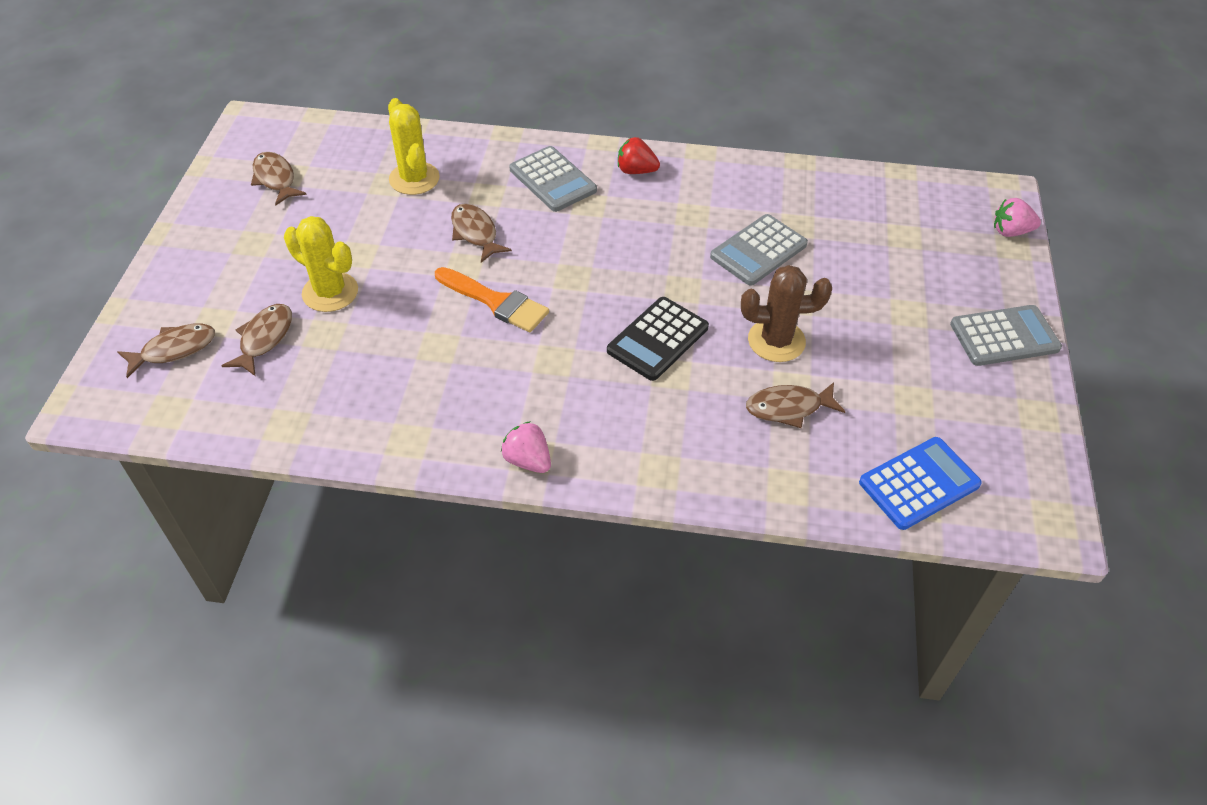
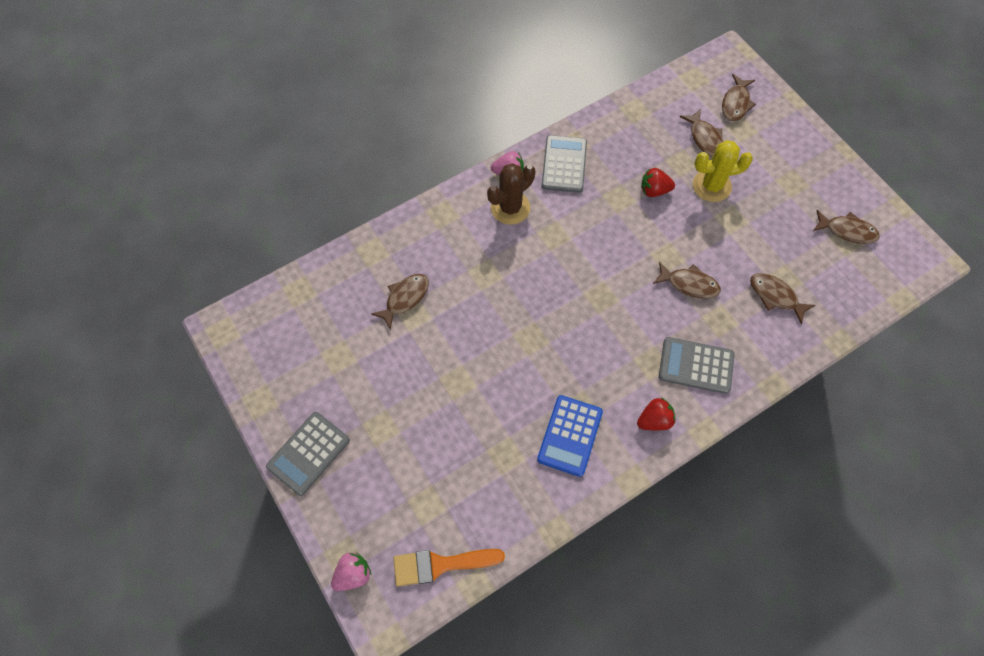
camera: 140 degrees right, 15 degrees up
(392, 328) = (654, 190): none -> red strawberry
(414, 179) = (775, 296): yellow cactus -> brown fish
(496, 302) = (622, 246): orange brush -> orange brush (440, 565)
(658, 339) = (512, 290): black calculator -> none
(758, 251) = (511, 408): grey calculator -> grey calculator (564, 164)
(776, 341) = (445, 340): brown cactus -> brown cactus (510, 208)
(919, 483) = (305, 301): blue calculator -> blue calculator (570, 435)

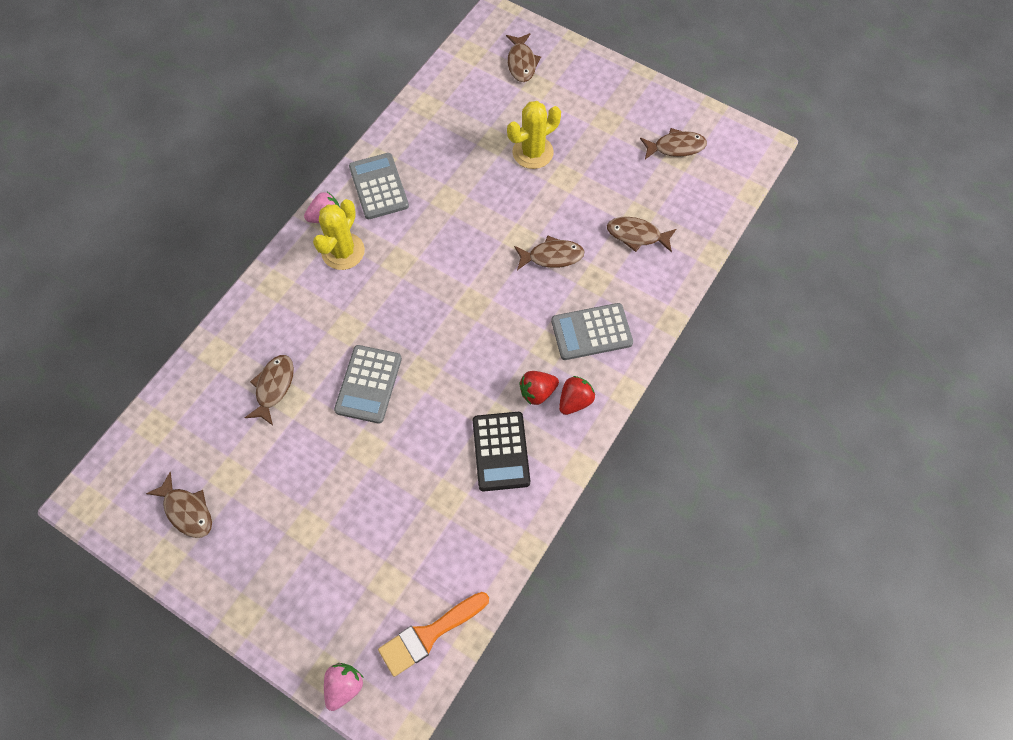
camera: 25 degrees left, 0 degrees up
(308, 453) = (242, 588): grey calculator -> grey calculator (368, 384)
(510, 208) = (343, 251): brown cactus -> yellow cactus
(570, 435) = (501, 451): blue calculator -> black calculator
(654, 190) = (479, 178): red strawberry -> red strawberry (537, 392)
(705, 139) = (507, 108): brown fish -> brown fish (187, 511)

